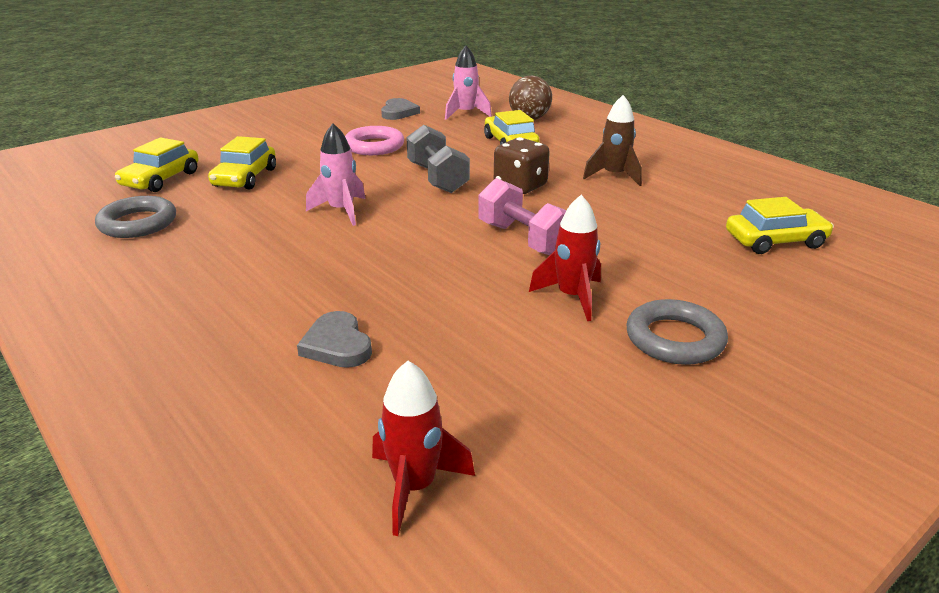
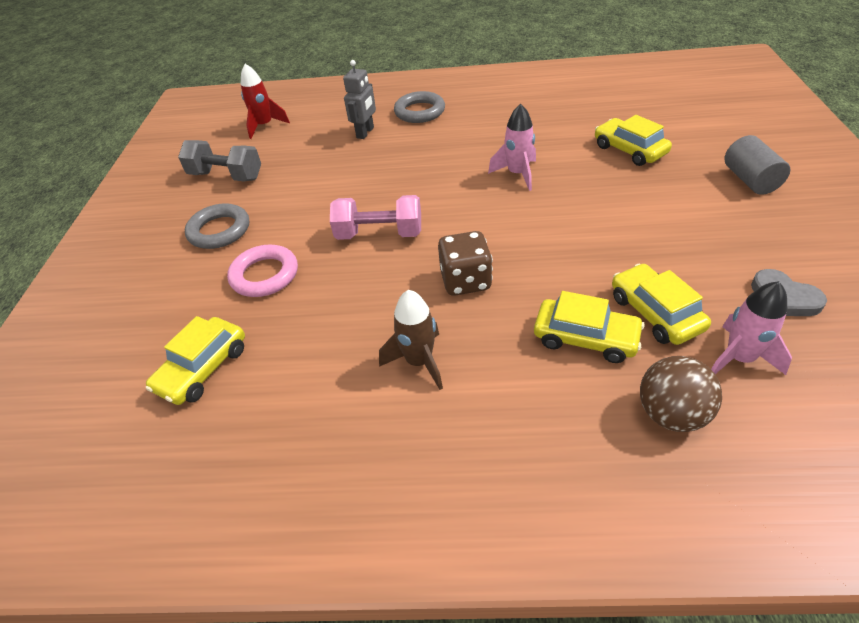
camera: 135 degrees right, 15 degrees up
(138, 223) = (579, 102): grey ring -> grey ring (419, 112)
(160, 179) = (658, 117): yellow car -> yellow car (655, 313)
(262, 134) = (750, 180): none -> grey cylinder
(337, 345) = (365, 132): grey heart -> grey robot
(374, 146) = (657, 235): pink ring -> pink ring (265, 275)
(437, 178) = (534, 241): grey dumbbell -> grey dumbbell (226, 176)
(572, 297) = (298, 217): red rocket -> none

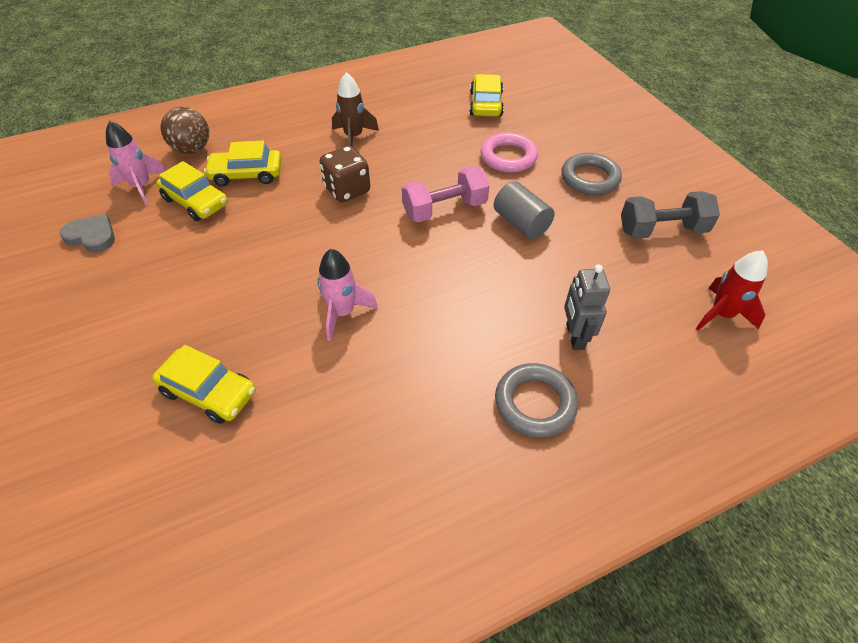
camera: 150 degrees right, 5 degrees up
(750, 180) = (67, 372): grey cylinder -> grey cylinder (521, 223)

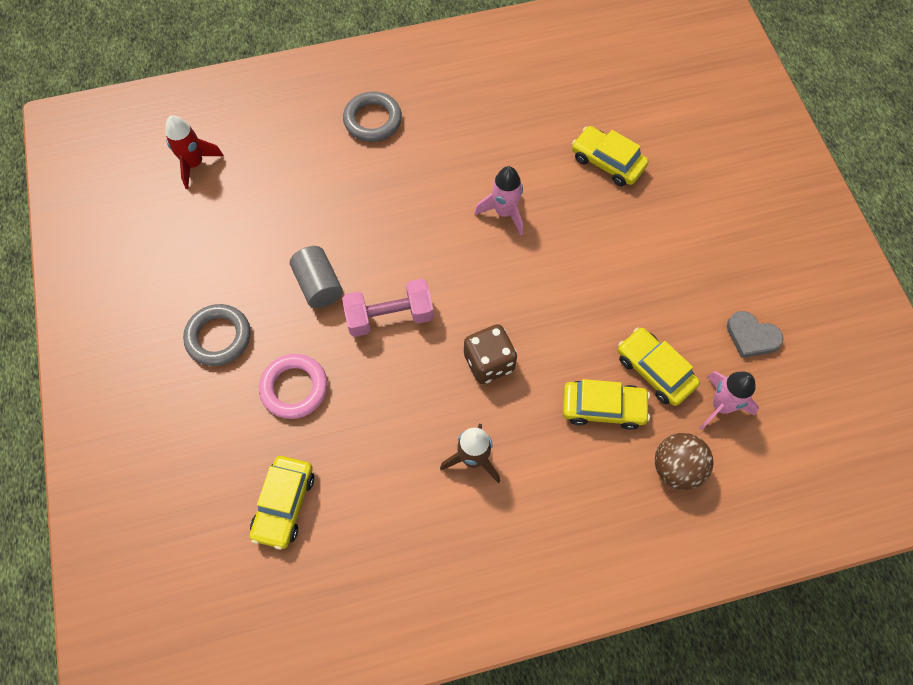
camera: 170 degrees left, 15 degrees up
(574, 336) = (321, 163): grey robot -> none
(662, 230) = (187, 255): grey dumbbell -> none

